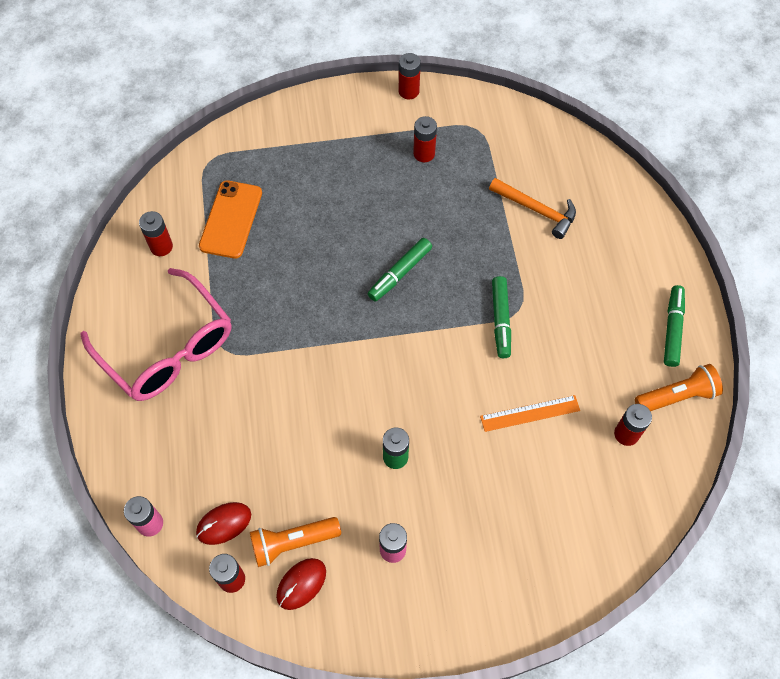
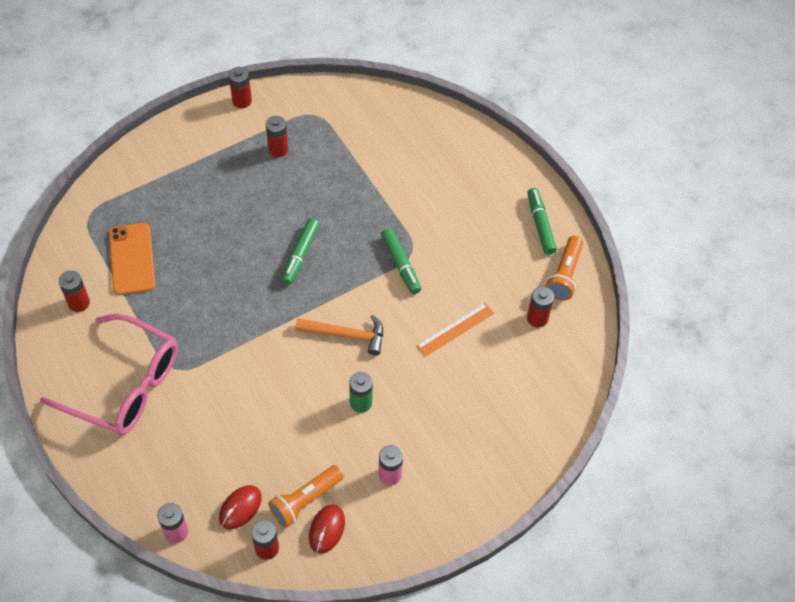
camera: 25 degrees left, 5 degrees down
(536, 210) = (393, 166): orange hammer -> orange hammer (346, 335)
(677, 396) = (564, 275): orange flashlight -> orange flashlight turned 150 degrees clockwise

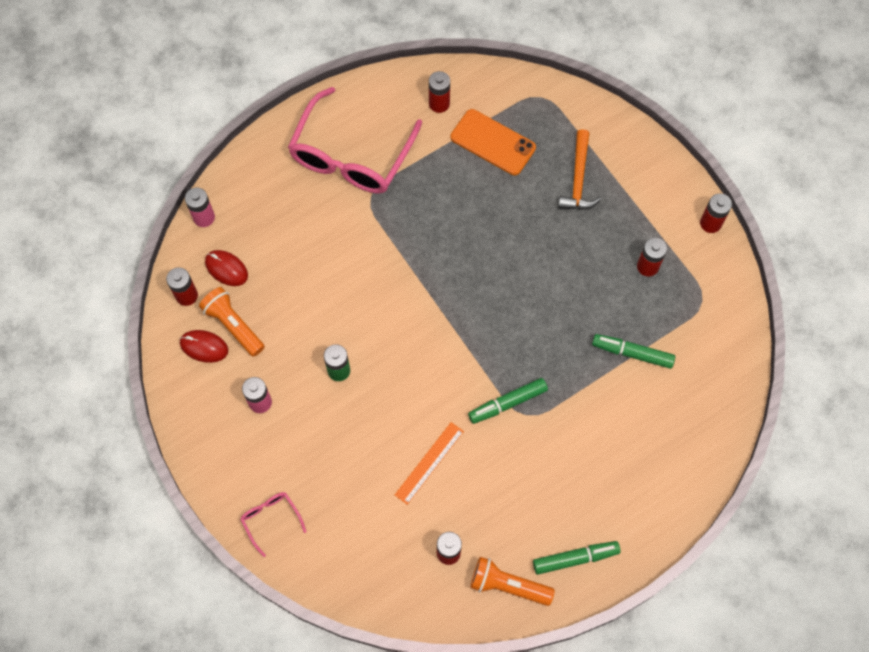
camera: 90 degrees right, 10 degrees up
(132, 259) = (493, 142): orange phone -> orange phone turned 45 degrees clockwise
(300, 255) = (511, 300): green marker -> green marker (632, 353)
(346, 335) = (416, 352): orange hammer -> orange hammer (578, 179)
(455, 329) = (429, 463): orange ruler -> orange ruler turned 75 degrees clockwise
(508, 465) = (271, 519): none -> pink glasses

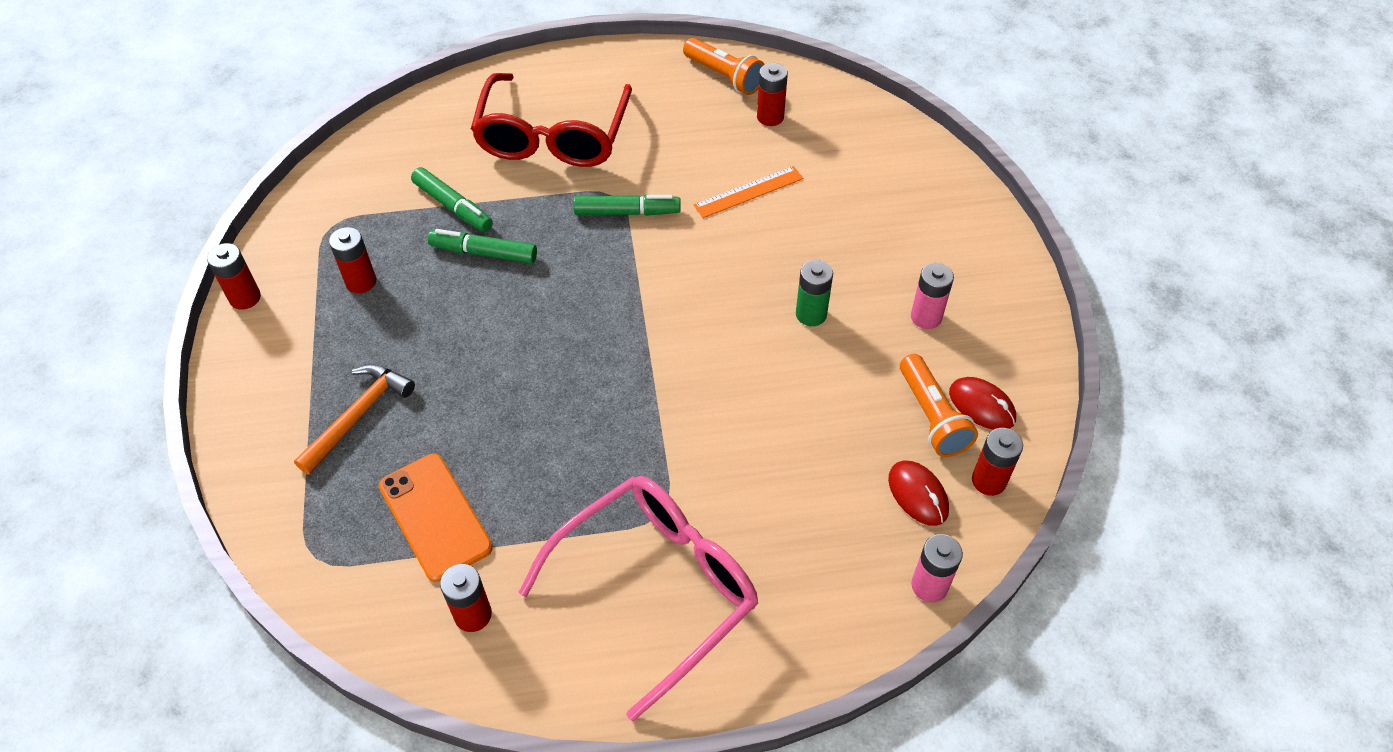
camera: 155 degrees left, 15 degrees down
(271, 519) = (953, 204): pink glasses -> none
(575, 558) = (644, 73): green marker -> green marker (484, 253)
(605, 452) = (553, 136): none -> red glasses

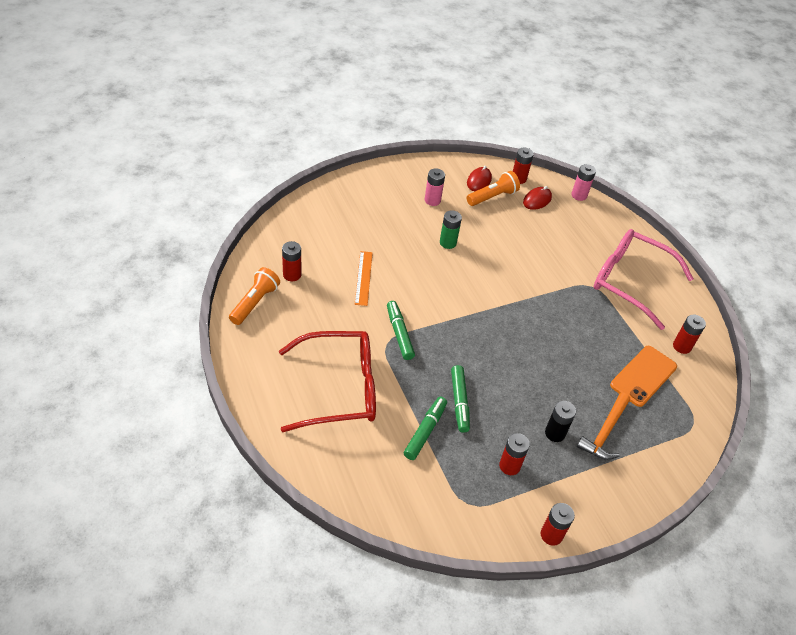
camera: 110 degrees left, 5 degrees down
(358, 416) = (605, 432): orange hammer -> orange hammer turned 75 degrees counterclockwise
(385, 350) = (555, 433): none -> black battery
(748, 192) = (363, 278): orange ruler -> orange ruler turned 45 degrees clockwise

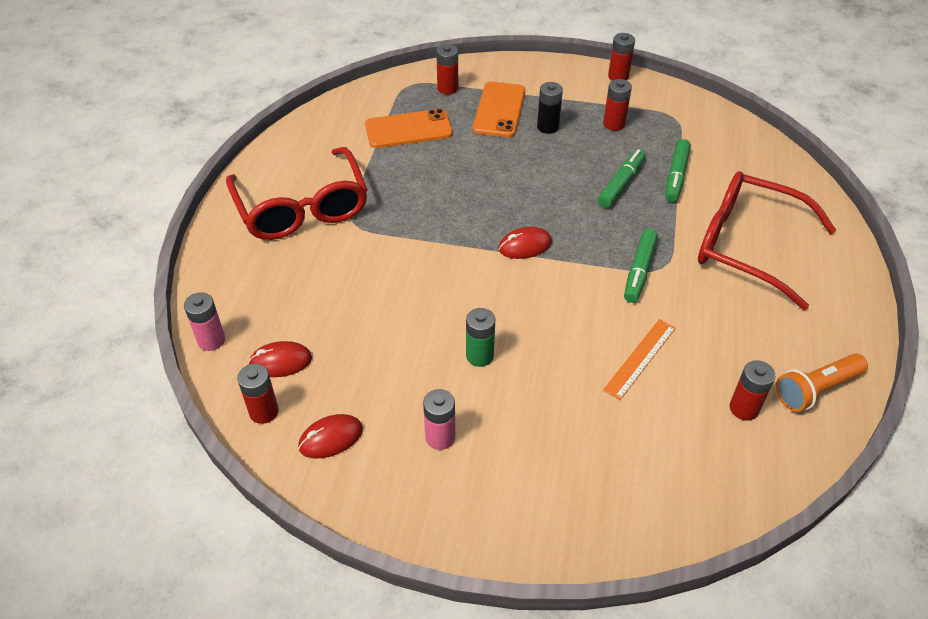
camera: 140 degrees left, 0 degrees up
(425, 431) = (676, 176): green marker -> green marker turned 45 degrees counterclockwise
(481, 318) = (525, 245): none -> red mouse
(492, 197) = (340, 399): orange flashlight -> none
(605, 432) = (499, 110): orange hammer -> orange phone
(630, 281) = (302, 208): pink glasses -> red glasses
(682, 346) = (336, 134): red battery -> red battery (447, 88)

